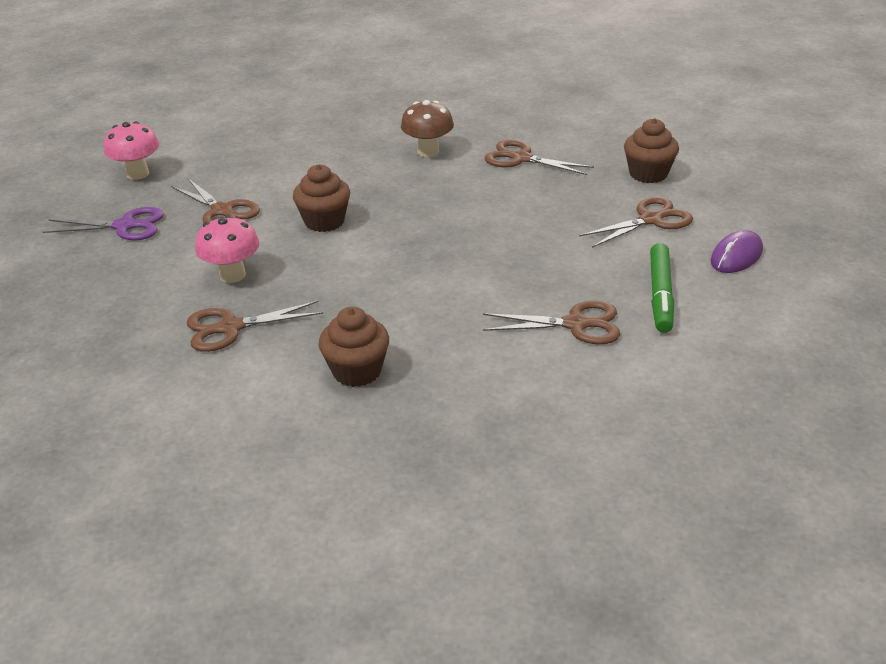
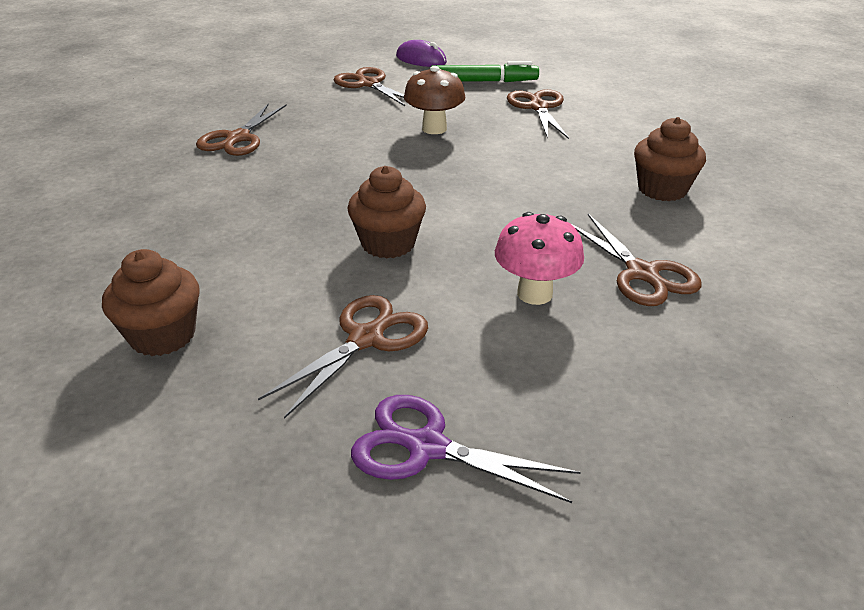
camera: 100 degrees left, 0 degrees up
(125, 226) = (427, 447): purple scissors -> purple scissors turned 60 degrees counterclockwise
(138, 174) = (217, 491): pink mushroom -> none
(428, 152) = (205, 192): brown mushroom -> brown mushroom (434, 129)
(648, 174) = (283, 85): brown cupcake -> brown cupcake (163, 335)

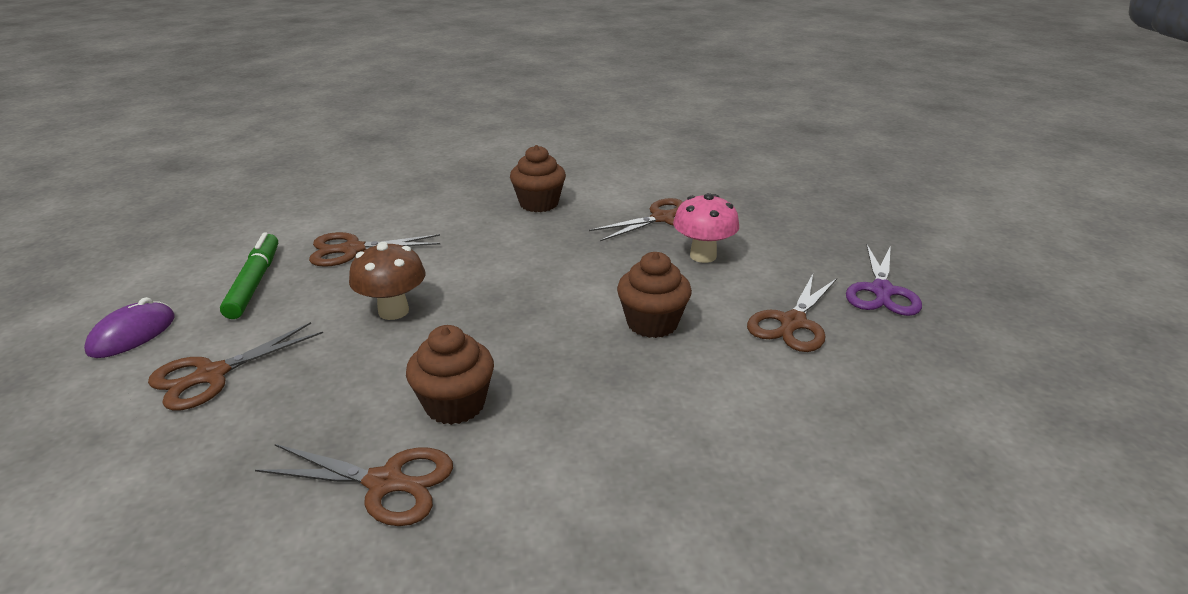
camera: 95 degrees left, 5 degrees down
(163, 335) = (851, 437): brown cupcake -> brown cupcake (455, 404)
(366, 339) = (793, 323): brown scissors -> brown scissors turned 90 degrees counterclockwise

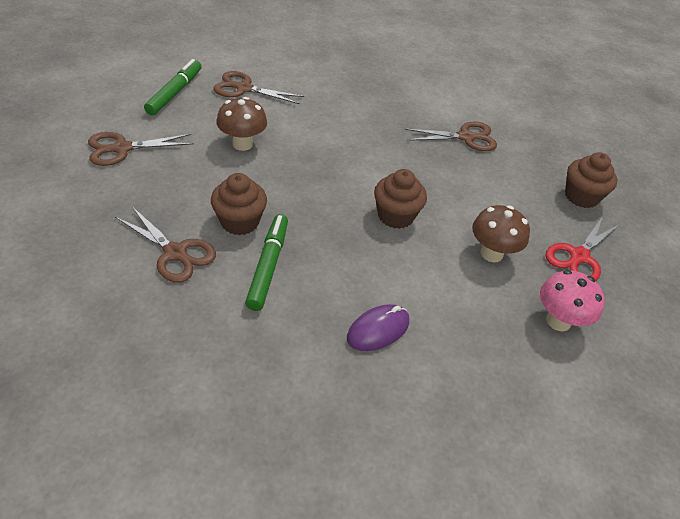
camera: 20 degrees right, 15 degrees up
(132, 334) = (94, 105): purple mouse -> purple mouse (378, 330)
(535, 445) = (268, 266): none -> green marker
(539, 204) = (387, 94): brown cupcake -> brown cupcake (581, 196)
(703, 256) = (470, 179): pink mushroom -> pink mushroom (558, 321)
(793, 323) = (491, 253): brown scissors -> brown mushroom
(881, 291) = (579, 256): purple scissors -> red scissors

